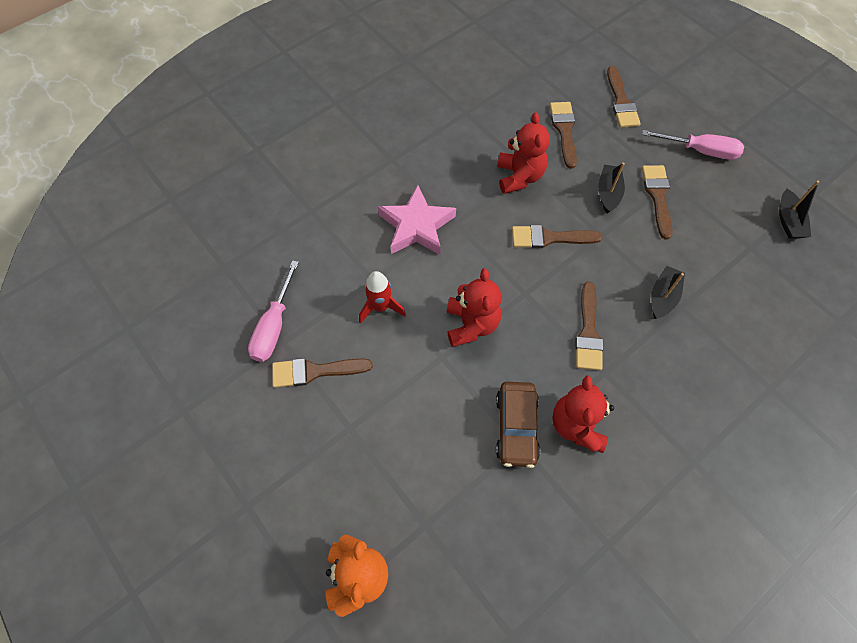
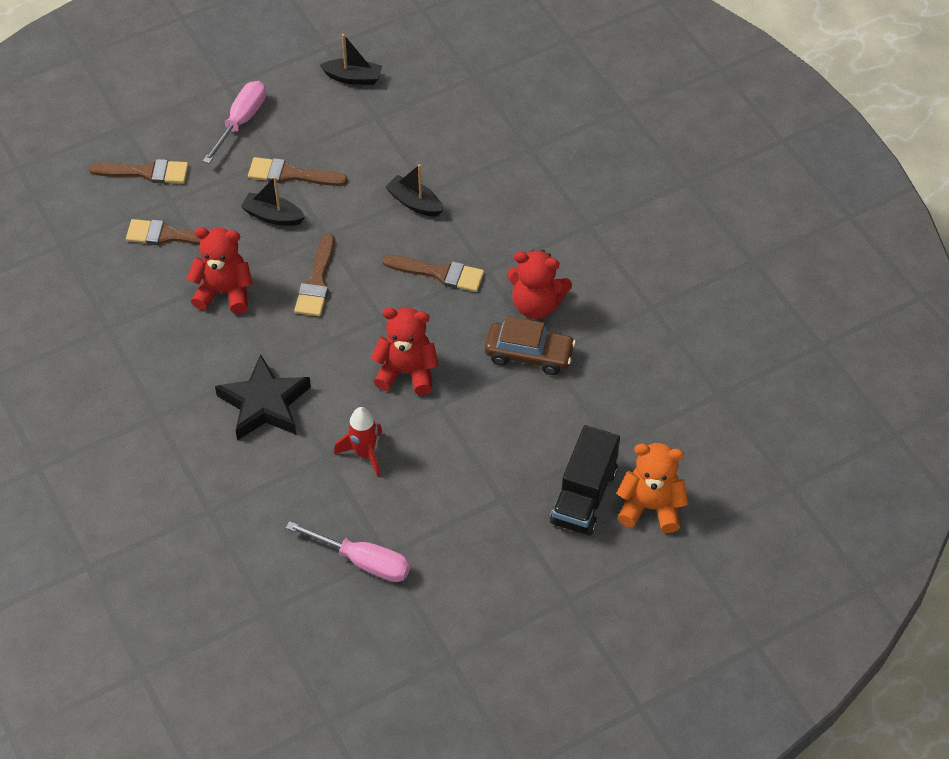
camera: 80 degrees left, 10 degrees down
(315, 371) = (429, 525): brown brush -> none
(362, 505) = (584, 496): none -> black truck
(416, 226) = (264, 404): pink star -> black star

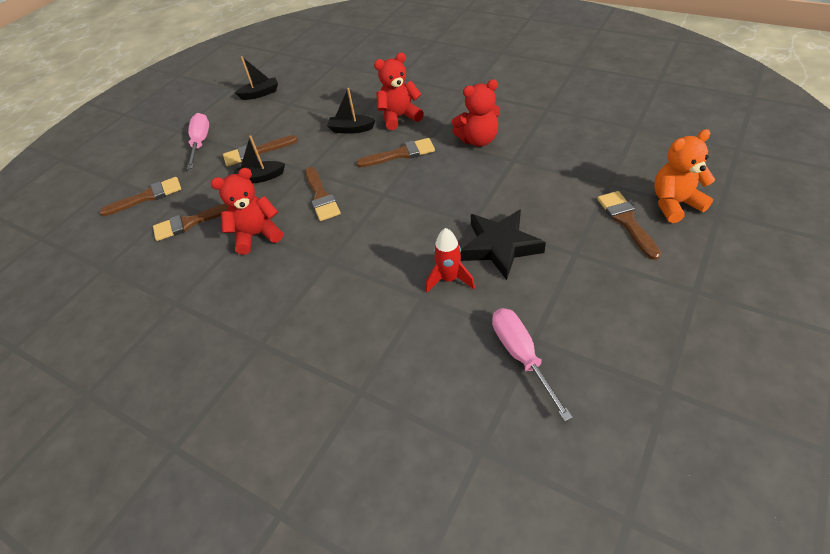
camera: 25 degrees left, 5 degrees down
(264, 404) = (343, 288): black star -> black star (500, 247)
(363, 561) = (521, 356): pink screwdriver -> pink screwdriver turned 105 degrees counterclockwise
(406, 372) = (431, 215): red teddy bear -> red teddy bear (399, 117)
(529, 354) = (501, 165): brown car -> none
(584, 496) = (626, 221): black truck -> brown brush

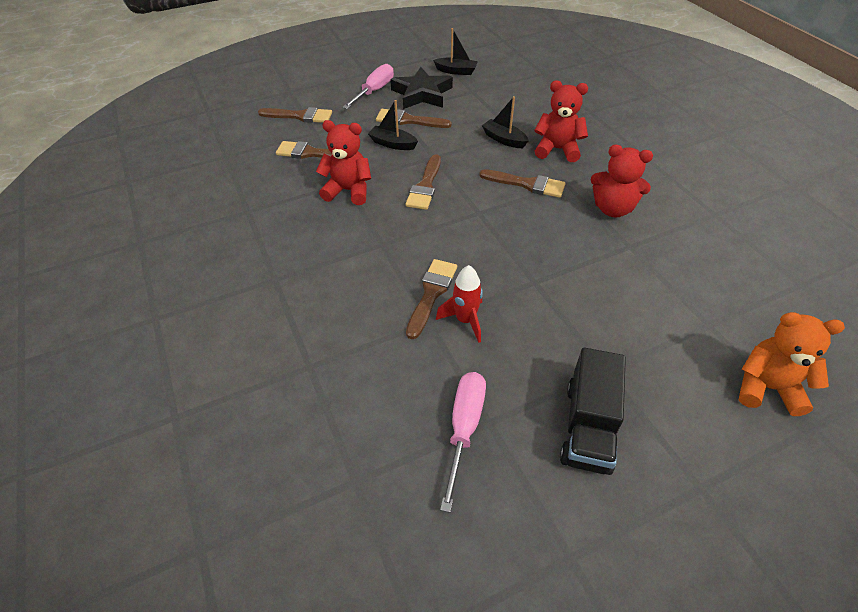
camera: 30 degrees right, 0 degrees up
(500, 247) = (538, 319): black star -> black star (422, 94)
(598, 298) = (588, 427): none -> black truck
(626, 221) = (692, 372): brown brush -> brown brush (431, 294)

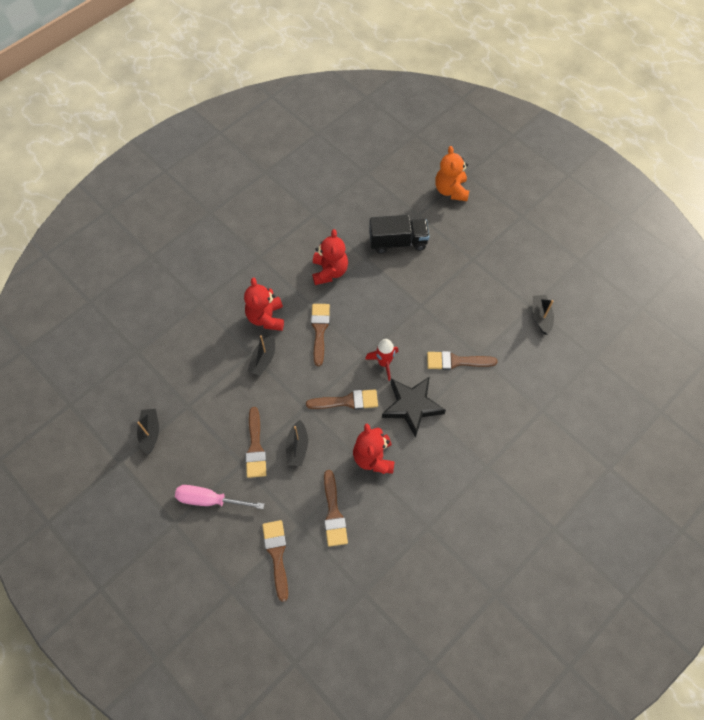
camera: 110 degrees left, 15 degrees up
(422, 94) = (204, 451): black star -> black star (412, 406)
(464, 429) = (541, 317): pink screwdriver -> black boat
(465, 320) = (469, 336): red rocket -> red rocket (384, 363)
(588, 427) = (512, 263): black truck -> black truck (398, 242)

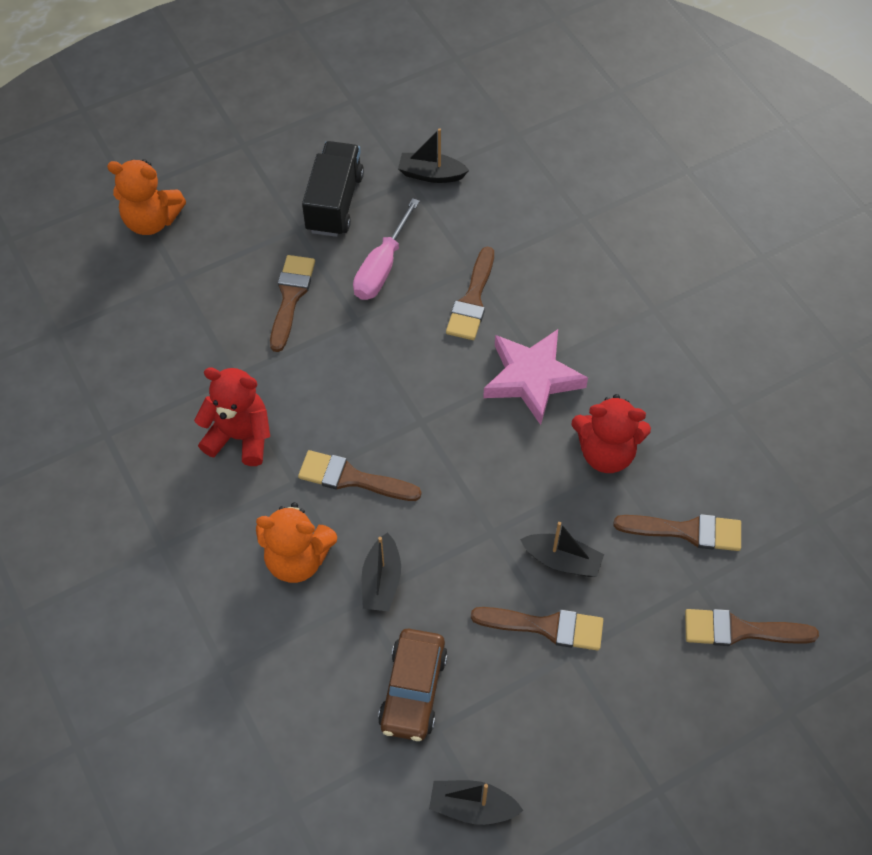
camera: 75 degrees left, 5 degrees down
(206, 390) = (413, 690): none -> brown car
(210, 500) = (626, 720): pink screwdriver -> pink screwdriver (382, 267)
(263, 360) = (381, 581): black boat -> black boat turned 60 degrees clockwise
(266, 318) = (297, 559): red teddy bear -> orange teddy bear
(347, 401) = (498, 467): brown brush -> brown brush (291, 297)
(384, 363) = (445, 398): red rocket -> none
(398, 242) = (222, 321): black truck -> black truck (335, 203)
(412, 406) = (532, 378): black star -> pink star

